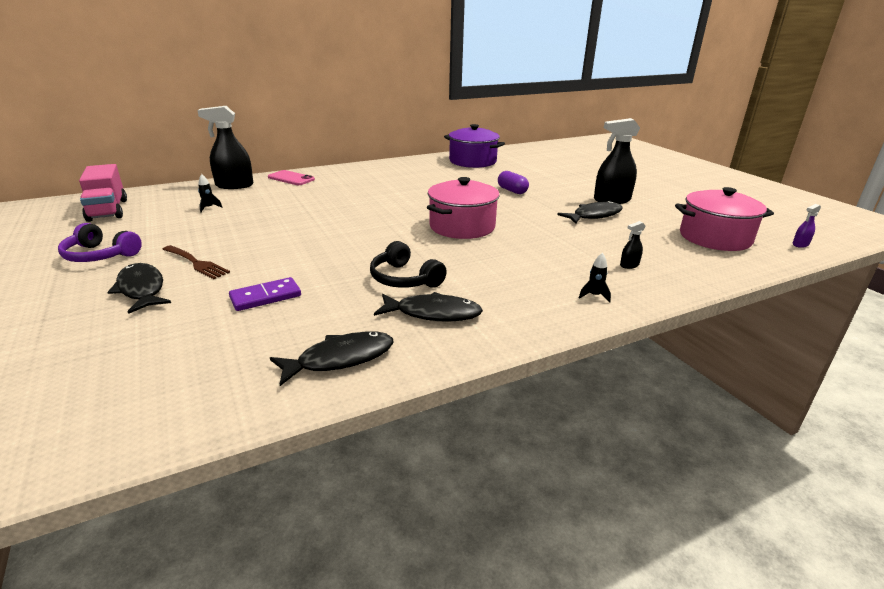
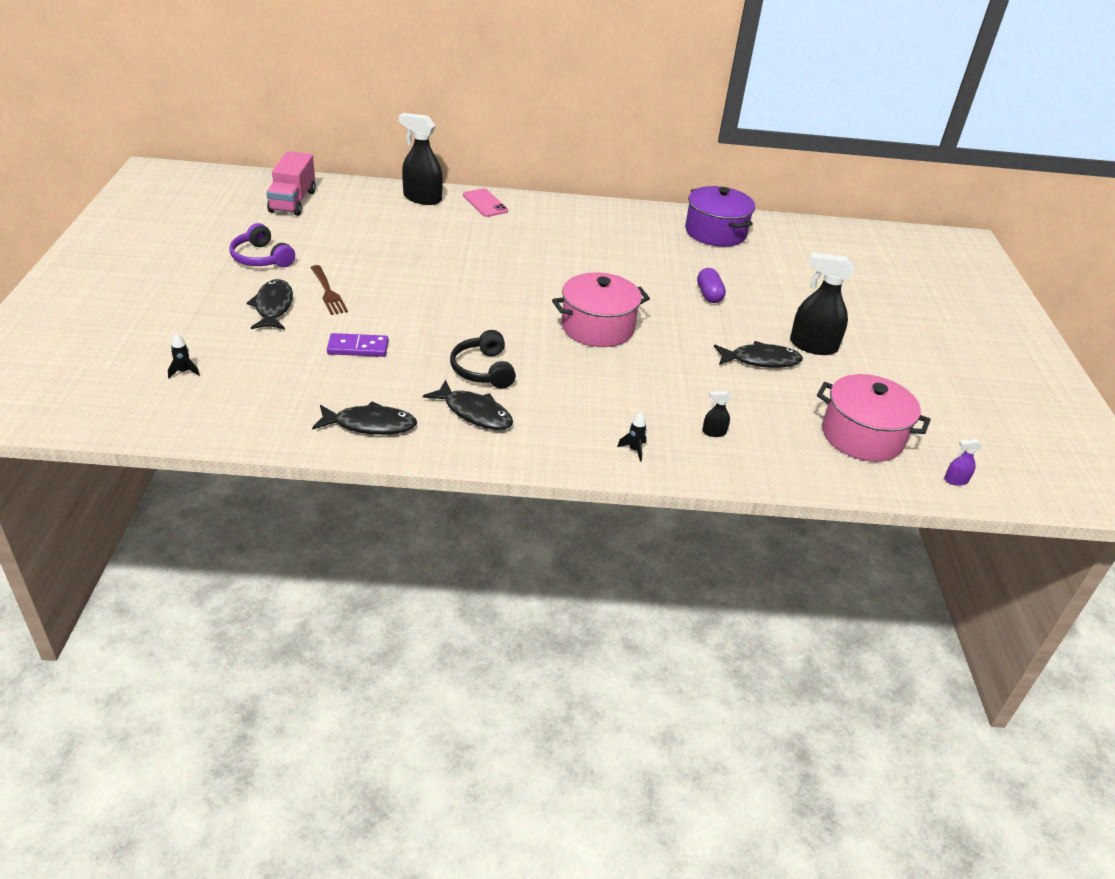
camera: 25 degrees right, 10 degrees up
(209, 208) = (379, 225): black rocket -> black rocket (184, 372)

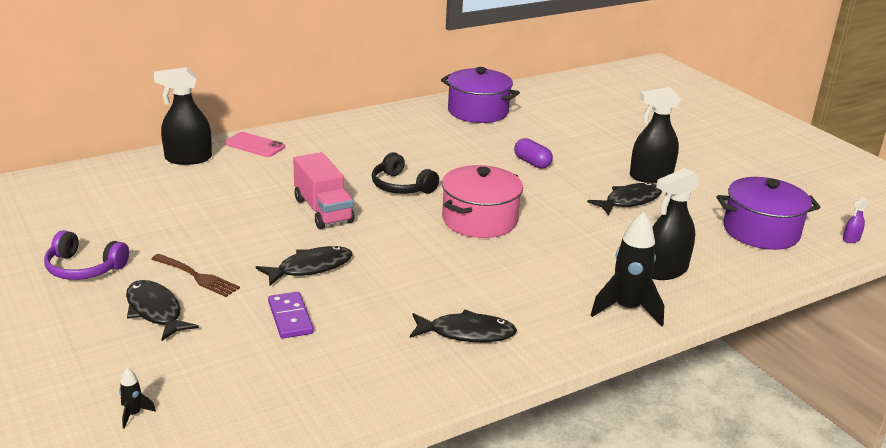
camera: 30 degrees left, 10 degrees down
(293, 201) = (53, 202): pink truck -> pink truck (323, 210)
(358, 348) = (290, 318): purple domino -> purple domino turned 75 degrees counterclockwise
(370, 425) = (388, 384): black fish -> black fish (310, 268)
(483, 370) = (429, 292): black headphones -> black headphones (401, 186)
(634, 450) = (627, 309): black rocket -> black rocket, size x2.28
(714, 432) = (664, 270): black spray bottle -> black spray bottle, size x2.25
(862, 436) = (761, 231): pink pot -> purple pot

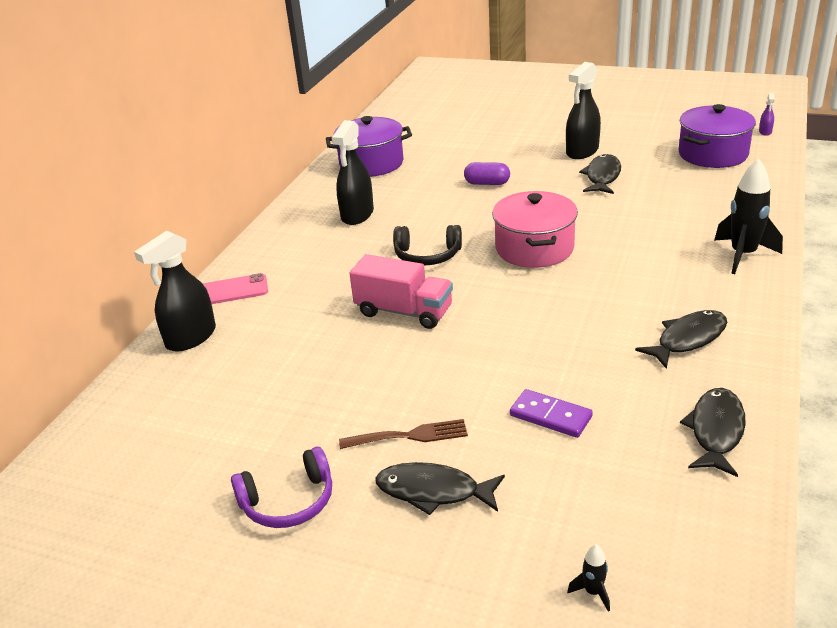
camera: 35 degrees left, 5 degrees up
(310, 268) = (486, 365): black fish -> black fish (716, 431)
(664, 270) = (712, 214): black spray bottle -> black spray bottle (357, 215)

